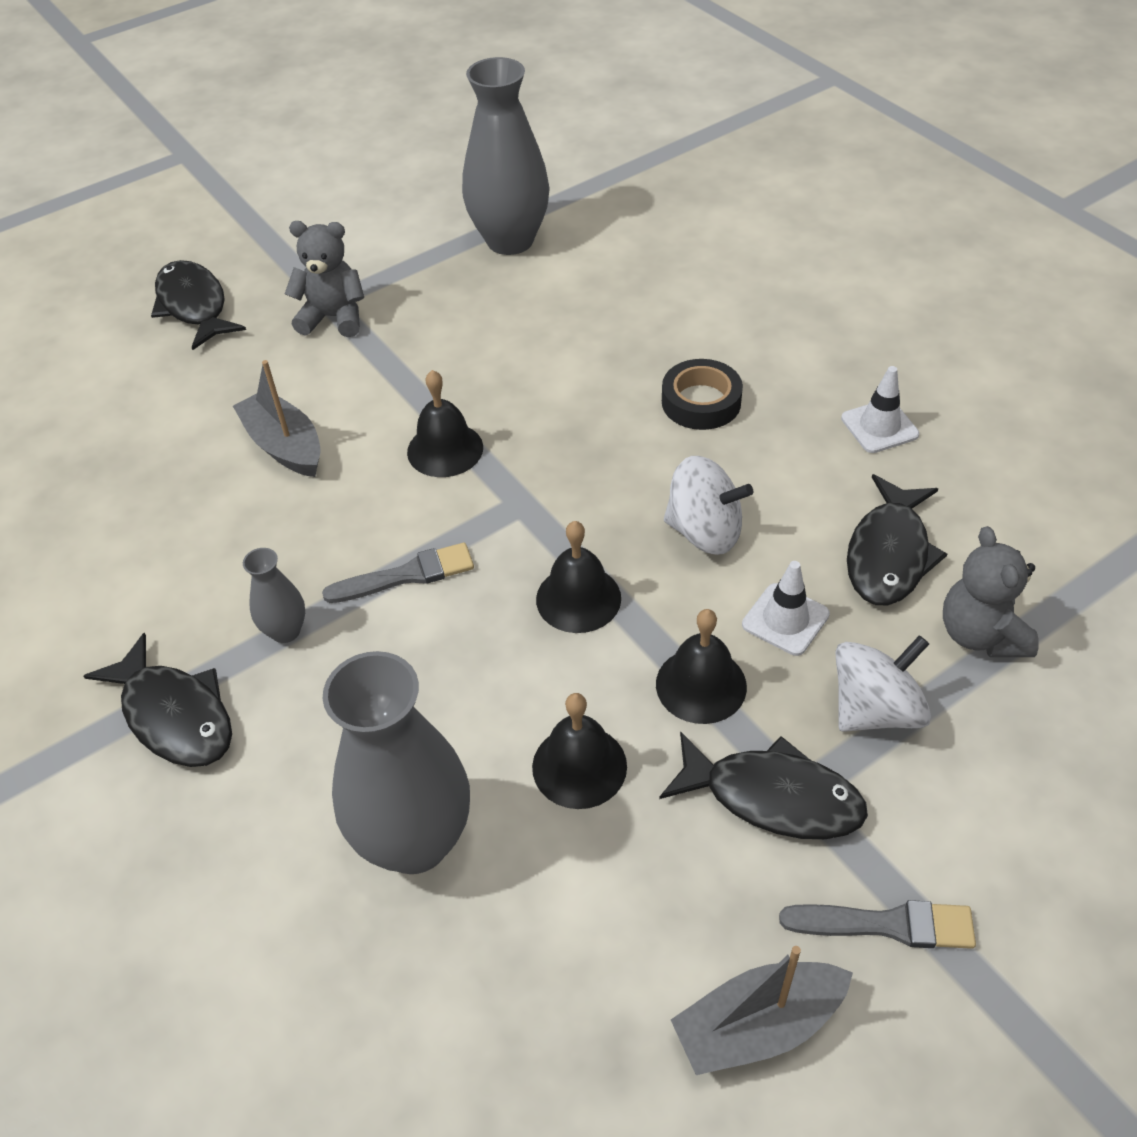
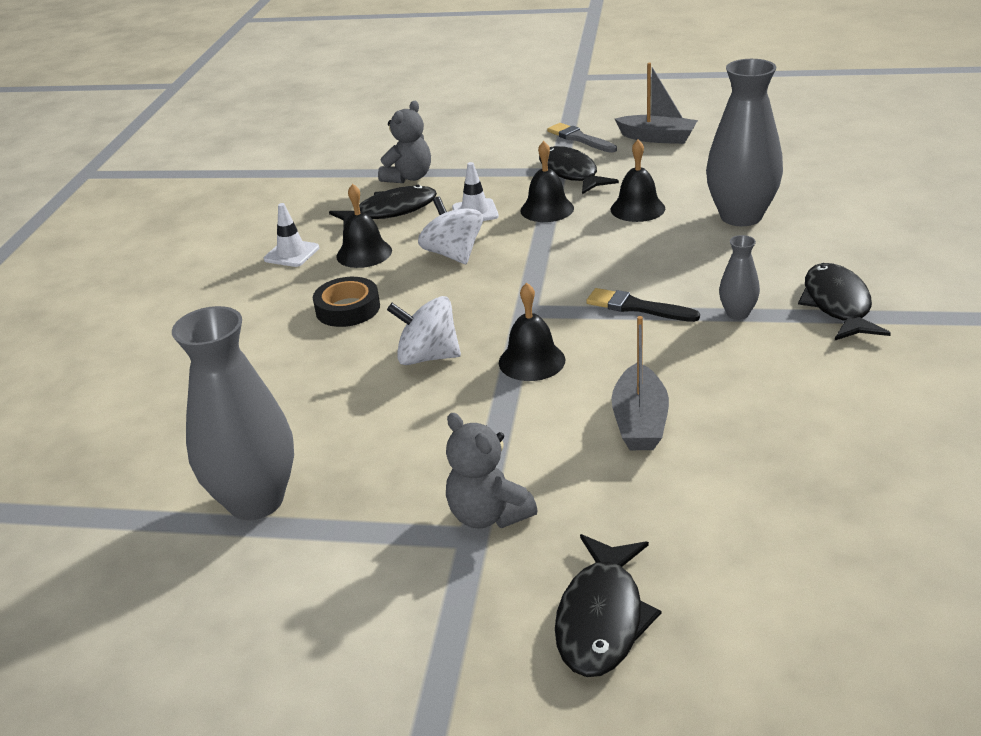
camera: 135 degrees left, 15 degrees down
(407, 575) = (637, 307): grey brush -> black brush
(578, 598) = (556, 258): black bell -> black bell (364, 253)
(875, 709) = (490, 177): white spinning top -> white spinning top (428, 357)

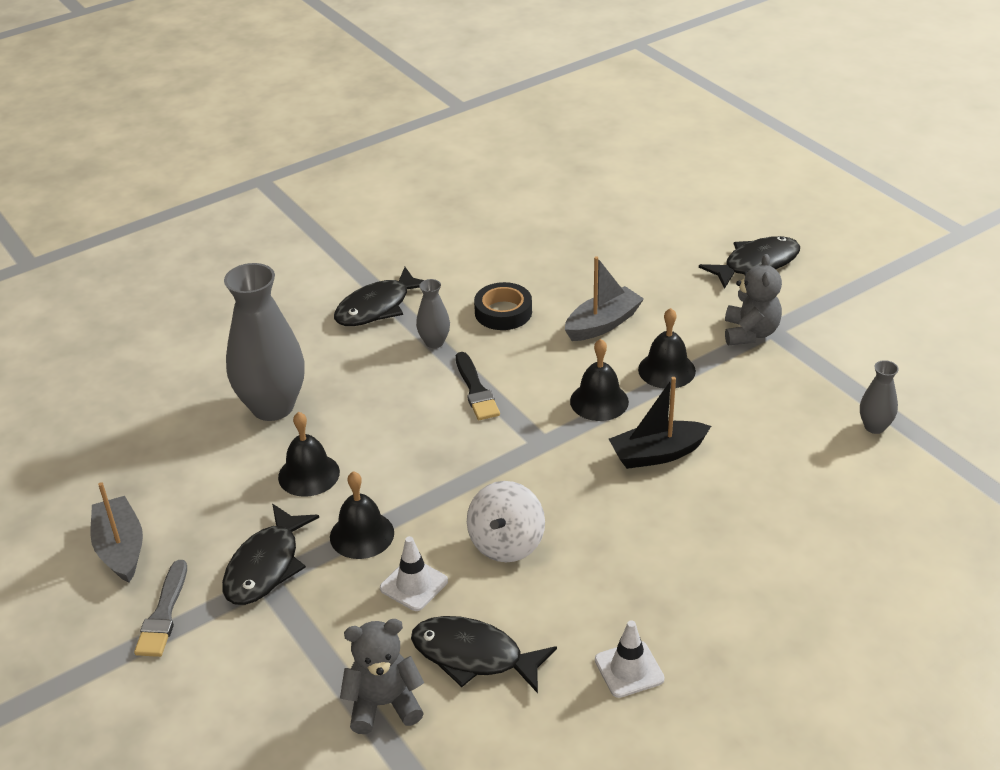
camera: 135 degrees left, 5 degrees up
(256, 500) = (874, 427): grey vase -> grey vase, size x0.47
(348, 308) = (658, 548): black tape -> black tape (503, 312)
(364, 253) = (569, 610): black bell -> black bell (666, 370)
(428, 357) = (657, 454): white spinning top -> black boat

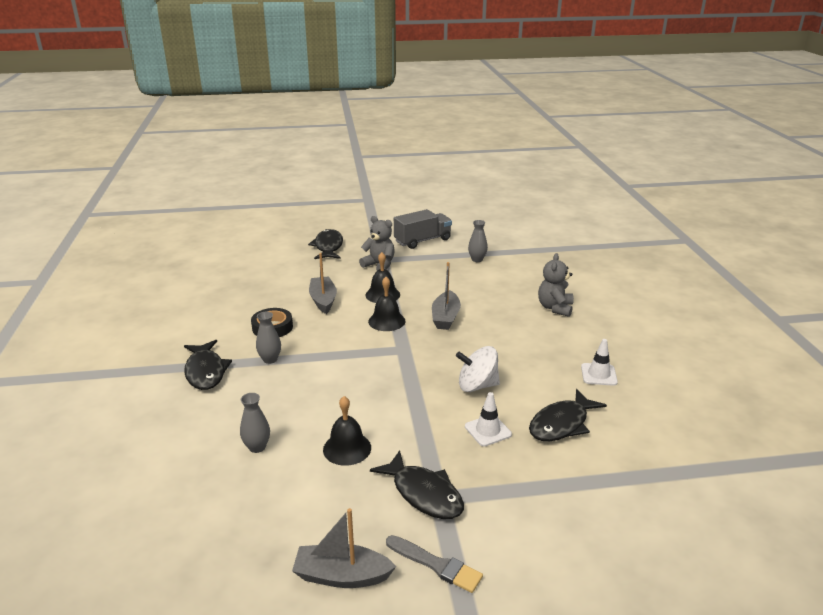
camera: 65 degrees left, 10 degrees down
(273, 407) = (257, 447): grey vase -> grey vase, size x0.47
(362, 534) = (426, 440): black bell -> none
(384, 704) = (584, 471): grey teddy bear -> grey teddy bear (555, 308)
(476, 390) = (333, 357): black brush -> none
(506, 543) = (477, 385): white spinning top -> white spinning top turned 135 degrees clockwise
(657, 454) = (445, 317): black boat -> grey boat
(878, 345) = (422, 240): none -> grey truck

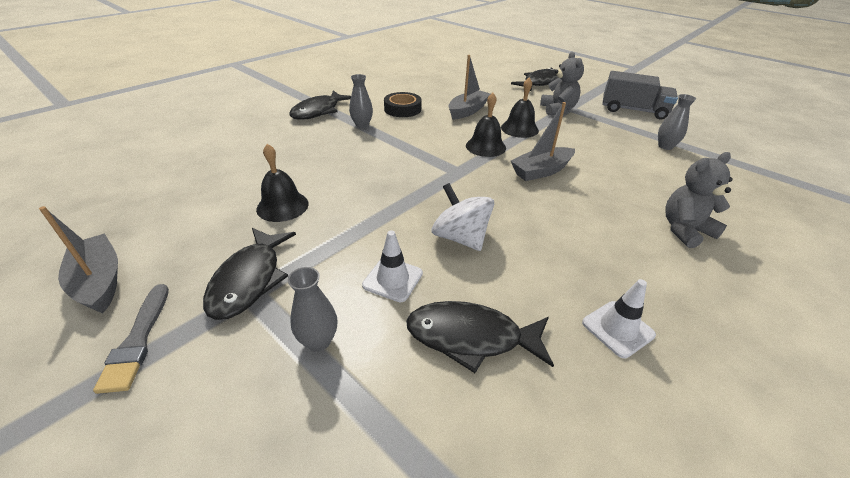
camera: 50 degrees right, 10 degrees up
(257, 447) = (248, 166): grey vase -> grey vase (318, 341)

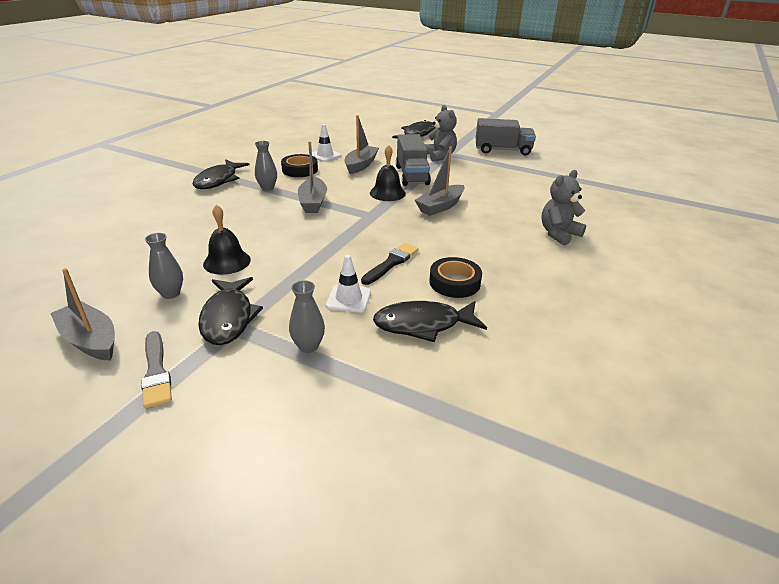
camera: 15 degrees left, 5 degrees down
(401, 147) = (313, 202): none -> grey boat
(460, 237) = (391, 263): white spinning top -> black brush
(519, 129) = (412, 175): black bell -> grey truck
(530, 279) = (454, 282): none -> black tape
(617, 329) = (524, 302): white traffic cone -> white traffic cone (325, 155)
(665, 146) = (533, 176): grey vase -> grey vase (171, 294)

